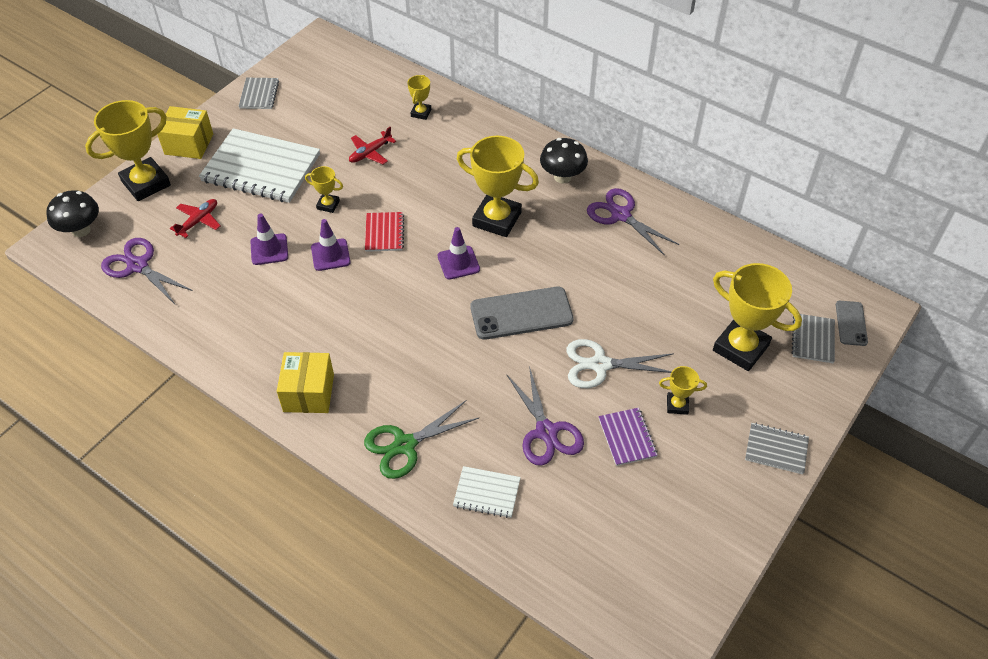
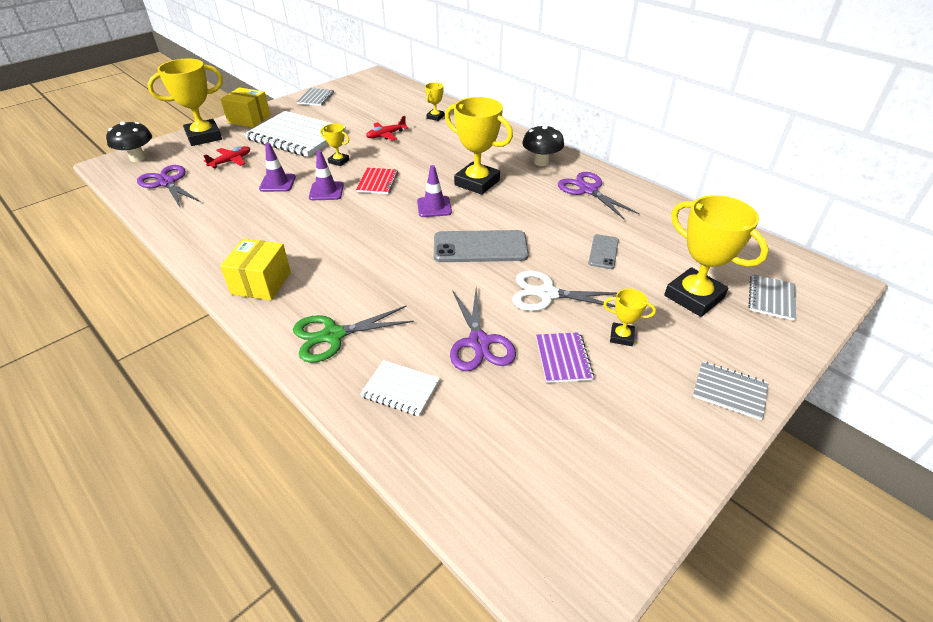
camera: 10 degrees right, 10 degrees down
(851, 323) = (812, 290): grey phone -> grey phone (603, 252)

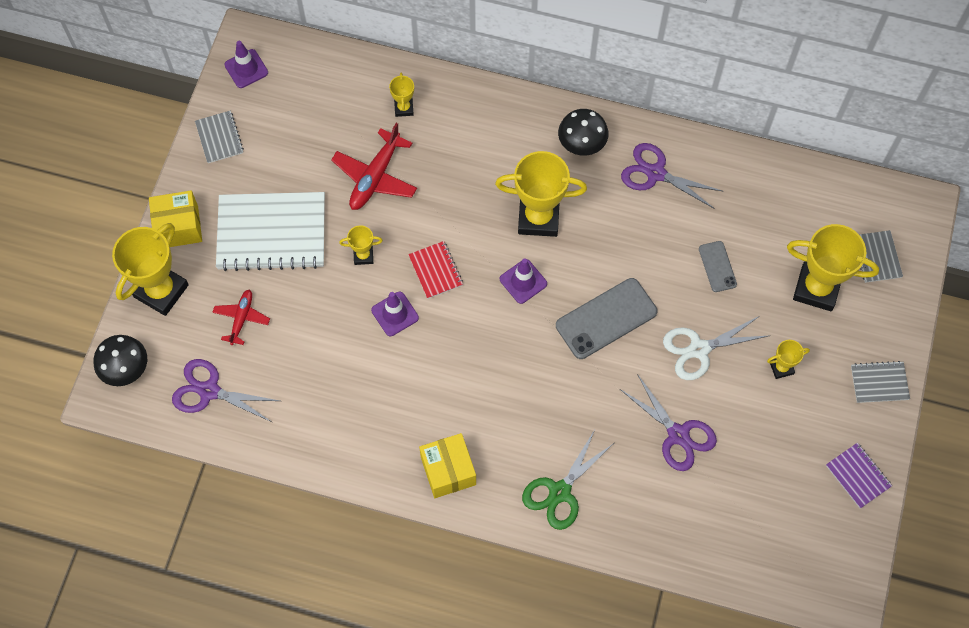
camera: 30 degrees left, 25 degrees up
(277, 183) = (331, 328): purple traffic cone -> purple traffic cone (246, 69)
(386, 135) = (375, 177): red plane -> red plane, size x1.64
(400, 389) = (651, 512): white notebook -> none
(563, 358) = (750, 416): purple notebook -> purple notebook (858, 476)

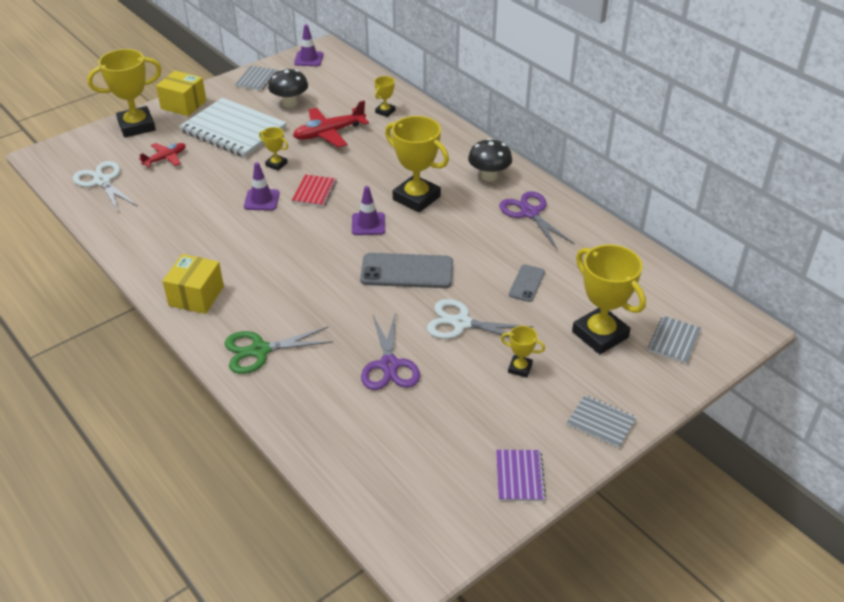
camera: 35 degrees right, 25 degrees down
(126, 369) = (70, 150): black mushroom -> black mushroom (290, 103)
(209, 391) = (102, 181): purple scissors -> white scissors

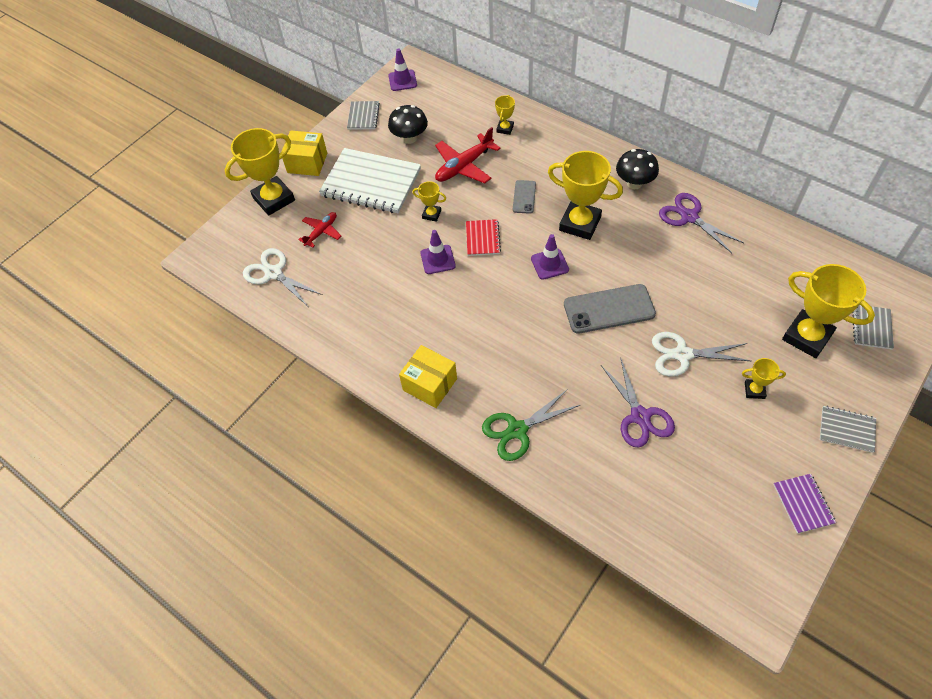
camera: 10 degrees left, 15 degrees up
(196, 296) = (430, 384): yellow box -> yellow box turned 60 degrees counterclockwise
(526, 283) = (720, 296): grey phone -> grey phone (524, 197)

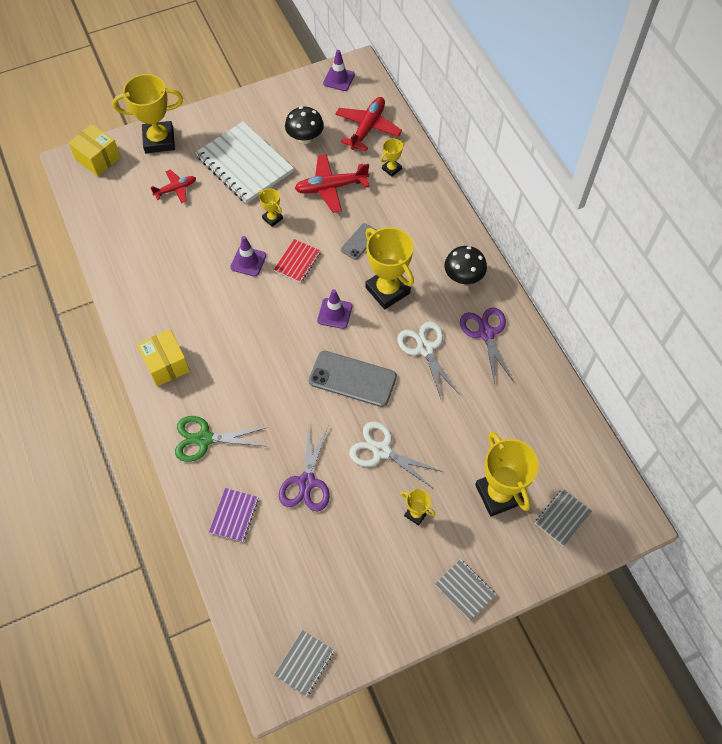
camera: 25 degrees right, 5 degrees up
(273, 273) = (115, 206): white scissors -> white scissors (425, 349)
(307, 163) = (207, 120): yellow box -> yellow box (98, 159)
(363, 116) = (282, 98): grey notebook -> grey notebook (304, 663)
(458, 107) = (368, 128): none -> red plane
(803, 504) = (378, 626): purple notebook -> purple notebook (234, 515)

